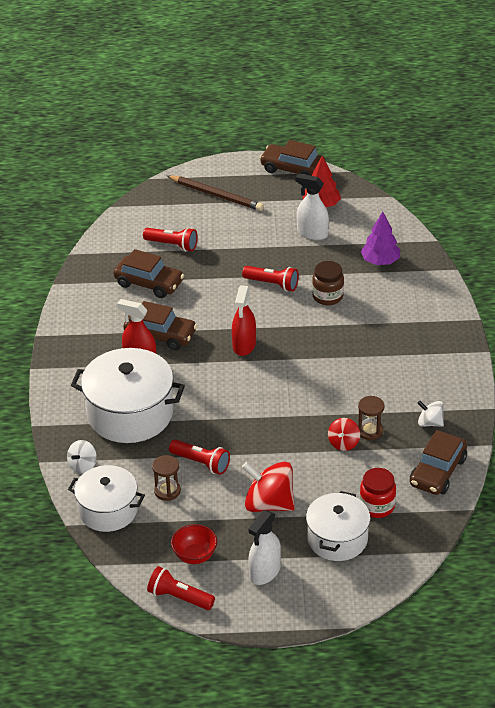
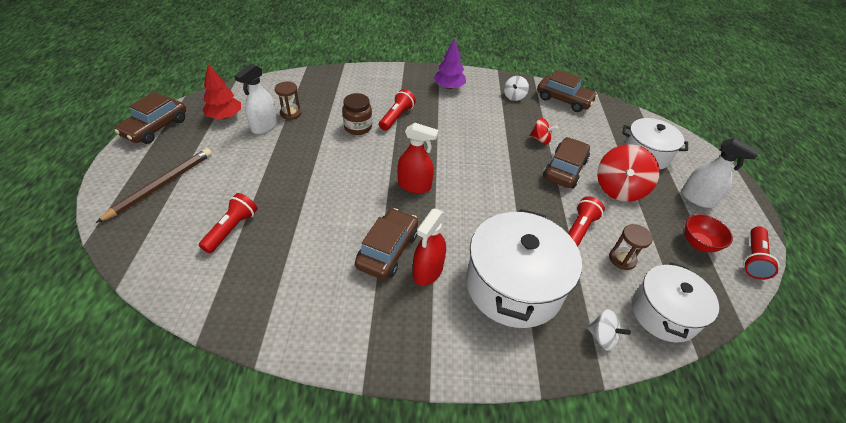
camera: 90 degrees left, 5 degrees up
(149, 283) = (293, 255): brown car -> brown car (564, 169)
(272, 284) = (329, 158): red flashlight -> red flashlight (396, 117)
(370, 431) = (525, 125): brown hourglass -> brown hourglass (291, 113)
(377, 506) = (605, 131): red jar -> none
(380, 261) = (321, 95): purple tree -> purple tree (449, 87)

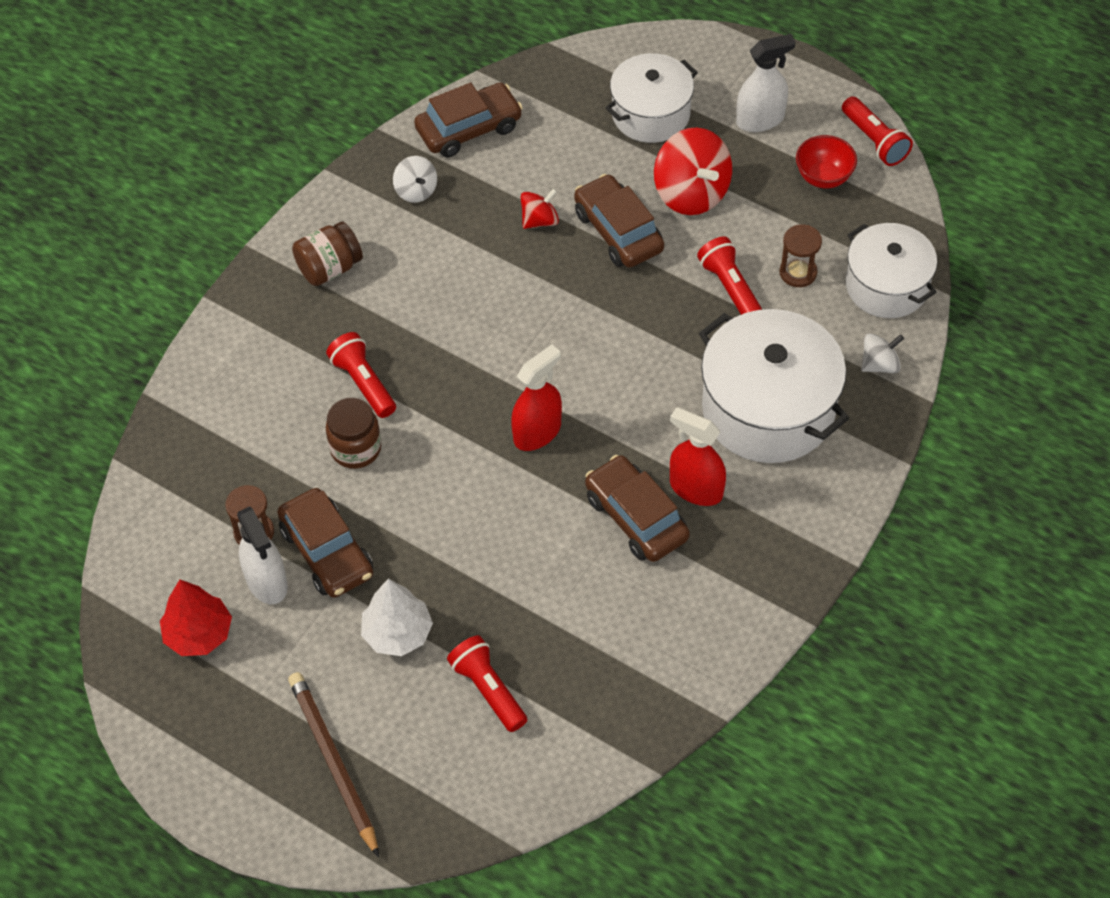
camera: 55 degrees left, 10 degrees up
(156, 127) = (165, 746): brown car -> brown car (327, 552)
(255, 179) = (397, 633): none -> white tree
(428, 271) = (696, 489): red spray bottle -> red spray bottle turned 150 degrees clockwise
(449, 87) = (329, 268): purple tree -> brown jar

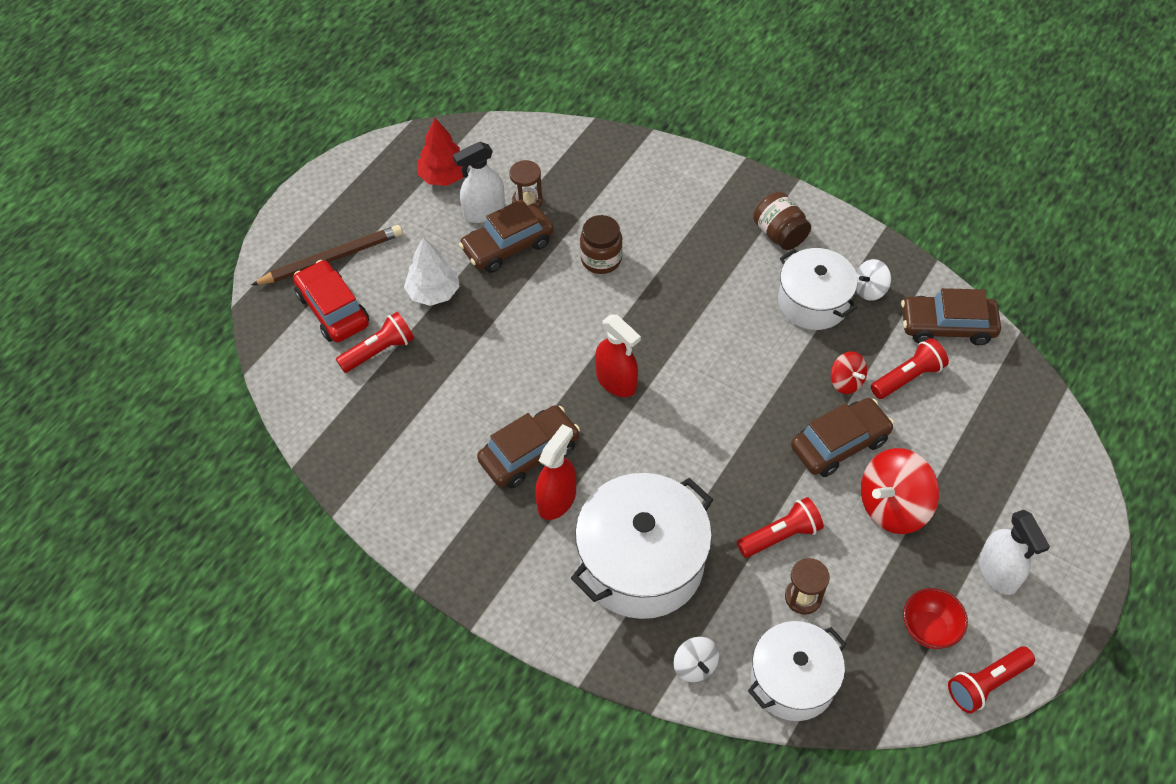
camera: 90 degrees right, 0 degrees up
(363, 383) = (664, 261): red flashlight -> red flashlight (908, 377)
(420, 752) = (333, 309): none -> red car
(469, 129) = (947, 326): brown car -> brown car turned 120 degrees clockwise
(650, 114) = (989, 473): white pot -> white pot (813, 302)

